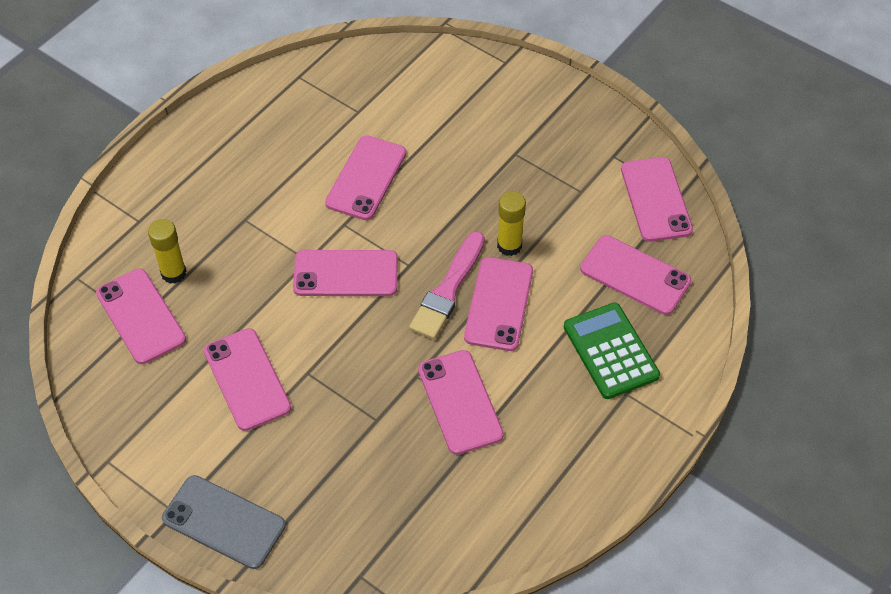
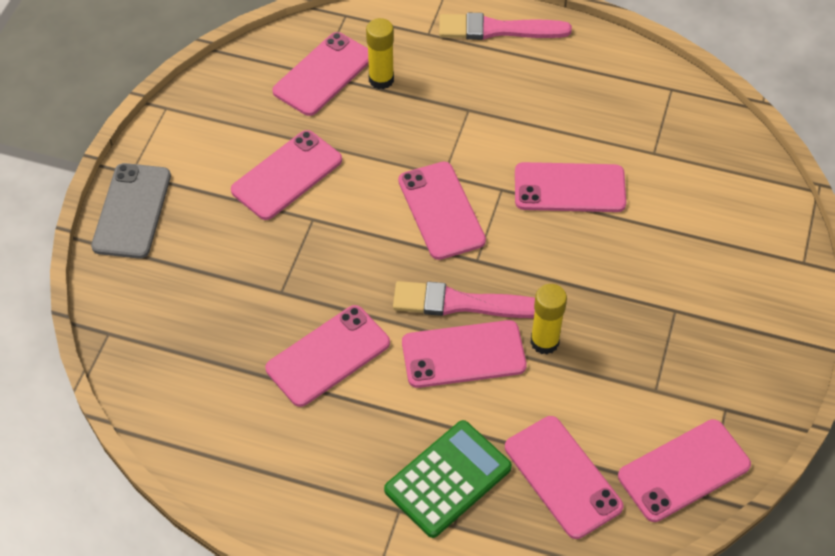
camera: 70 degrees right, 0 degrees up
(165, 169) = (497, 29): none -> pink brush
(635, 275) = (563, 477): pink phone -> pink phone turned 45 degrees counterclockwise

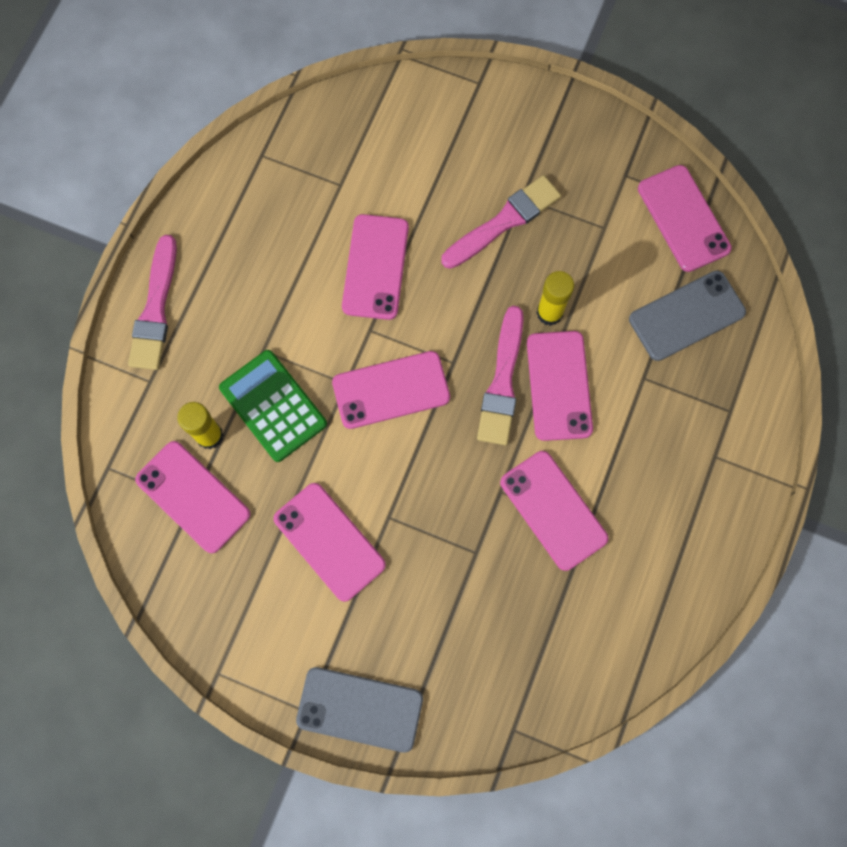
camera: 85 degrees left, 20 degrees up
(448, 479) = (686, 412): green calculator -> green calculator (273, 406)
(563, 477) = (686, 316): pink phone -> grey phone
(642, 294) = (504, 221): none -> pink brush

